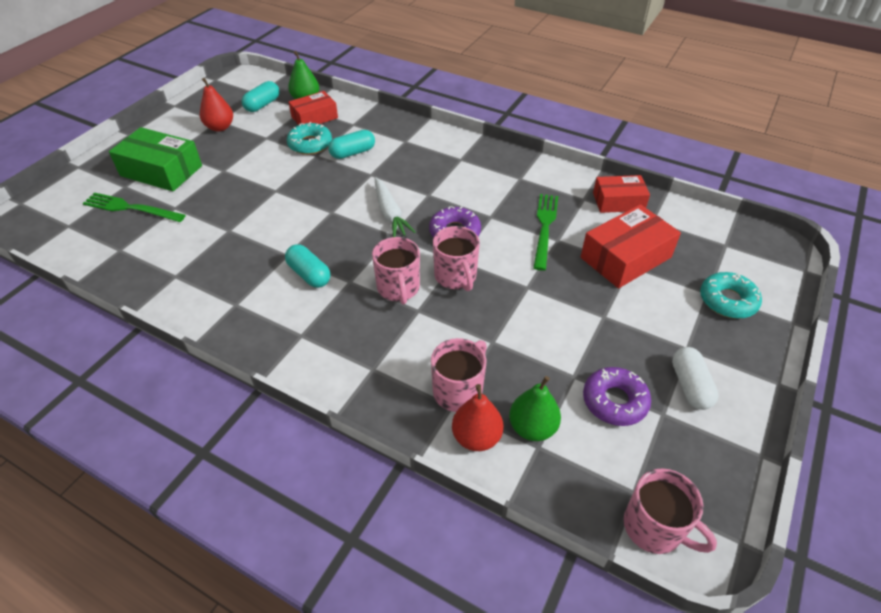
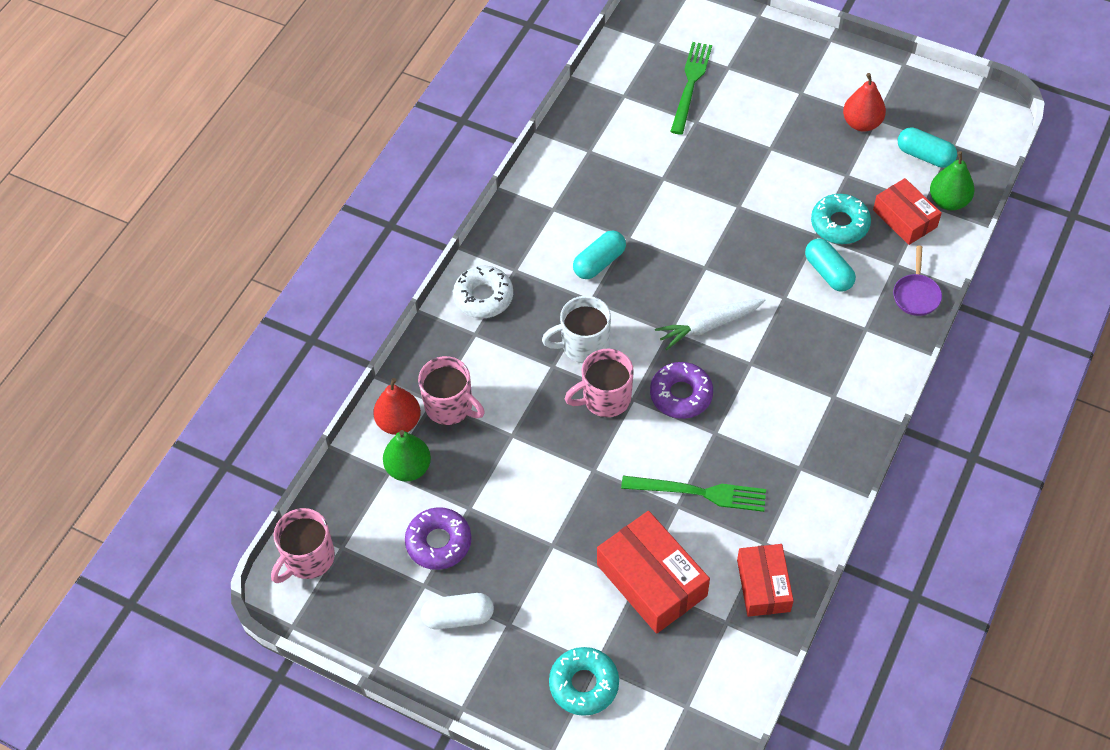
camera: 90 degrees right, 10 degrees up
(161, 171) = (761, 91): green box -> none
(328, 361) = (483, 297): none -> white donut
(380, 119) = (916, 295): none -> purple pan
(398, 288) = (584, 345): pink mug -> white mug

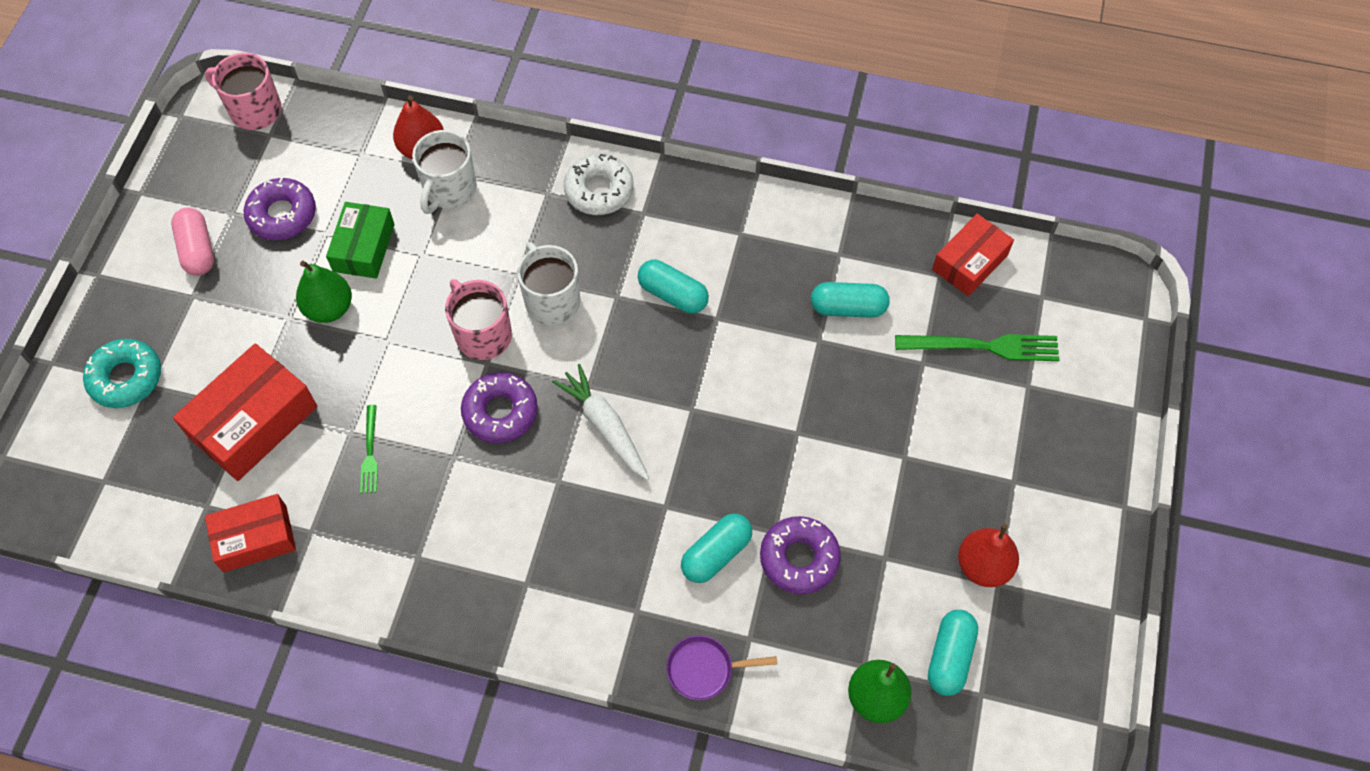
camera: 75 degrees right, 5 degrees up
(408, 468) = (368, 170): green pear -> green pear (329, 308)
(450, 406) = (449, 190): pink mug -> white mug
(458, 617) = (198, 250): white capsule -> pink capsule
(493, 479) = (364, 248): none -> green box
(639, 155) = (848, 308): none -> turquoise capsule
(699, 493) = (370, 452): green fork -> green fork, size x0.56
(839, 224) = (799, 558): turquoise donut -> purple donut
(905, 218) = (830, 641): red box -> red box (970, 262)

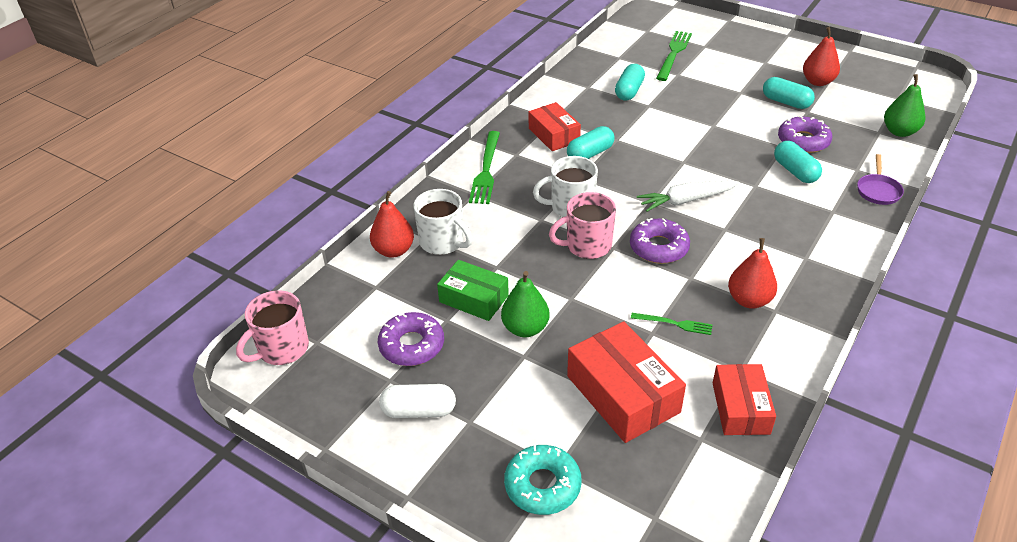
camera: 70 degrees left, 20 degrees down
(198, 250) = (419, 411): pink capsule -> white capsule
(429, 526) = (749, 300): none -> red pear
(599, 190) = (486, 170): white donut -> green fork
(949, 657) = (874, 103): turquoise capsule -> turquoise capsule (786, 102)
(970, 262) = (614, 47): red box -> red box (554, 135)

